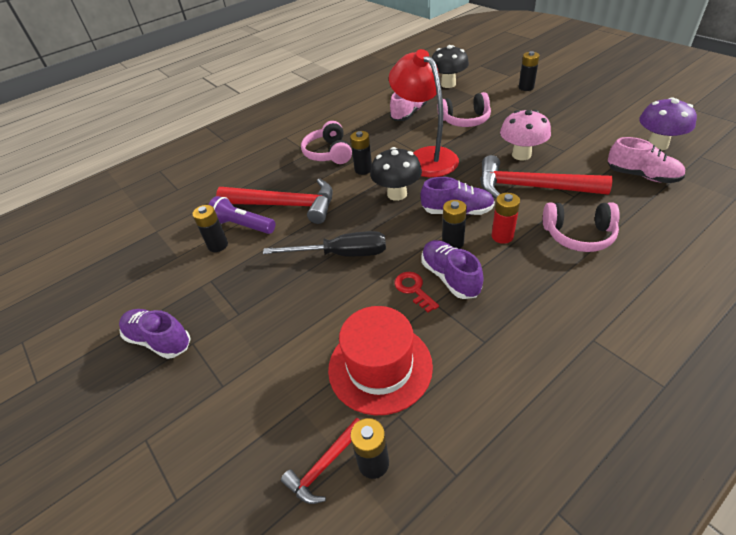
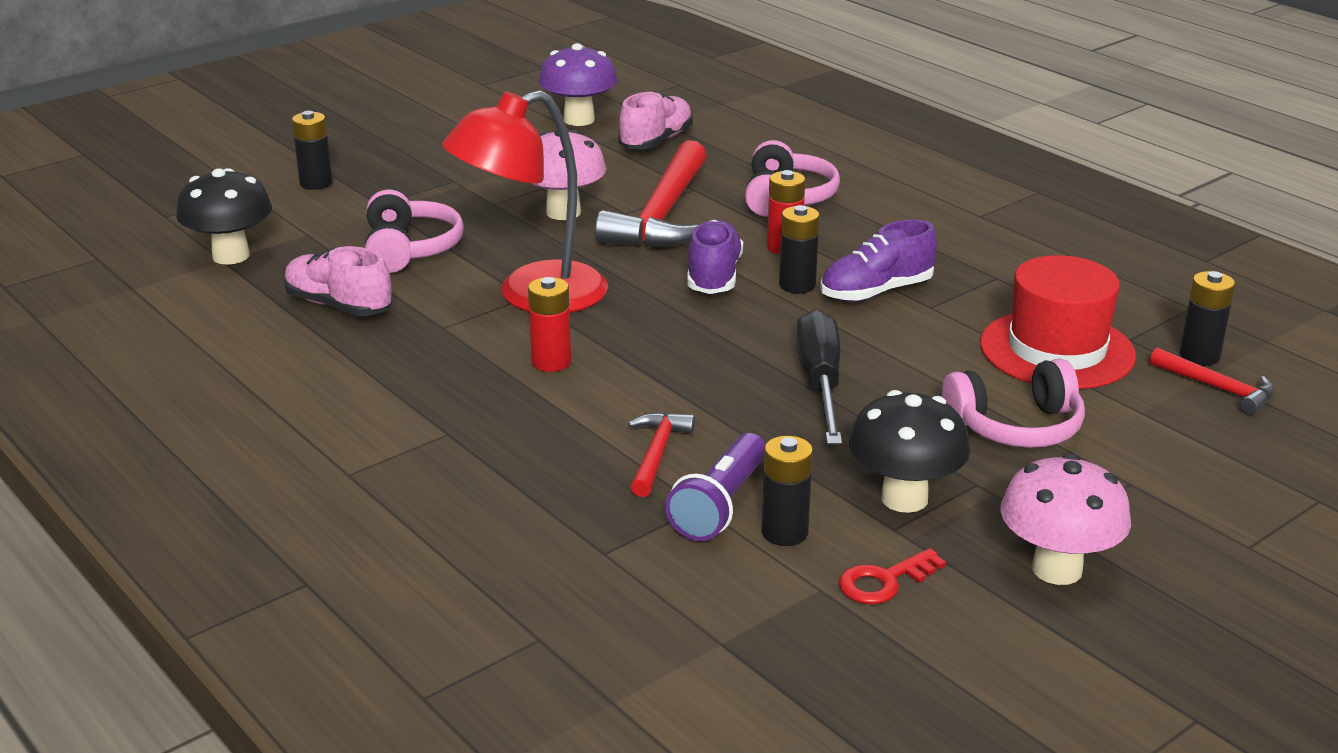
camera: 95 degrees left, 15 degrees down
(159, 340) = (1057, 569): purple shoe -> pink mushroom
(285, 205) = (657, 454): red hammer -> red hammer, size x0.49
(329, 153) = (463, 405): pink headphones -> pink headphones (1016, 427)
(363, 169) = (551, 362): black battery -> red battery
(397, 194) = (650, 328): black mushroom -> black mushroom (904, 498)
(414, 289) = (904, 321): red key -> red key (884, 581)

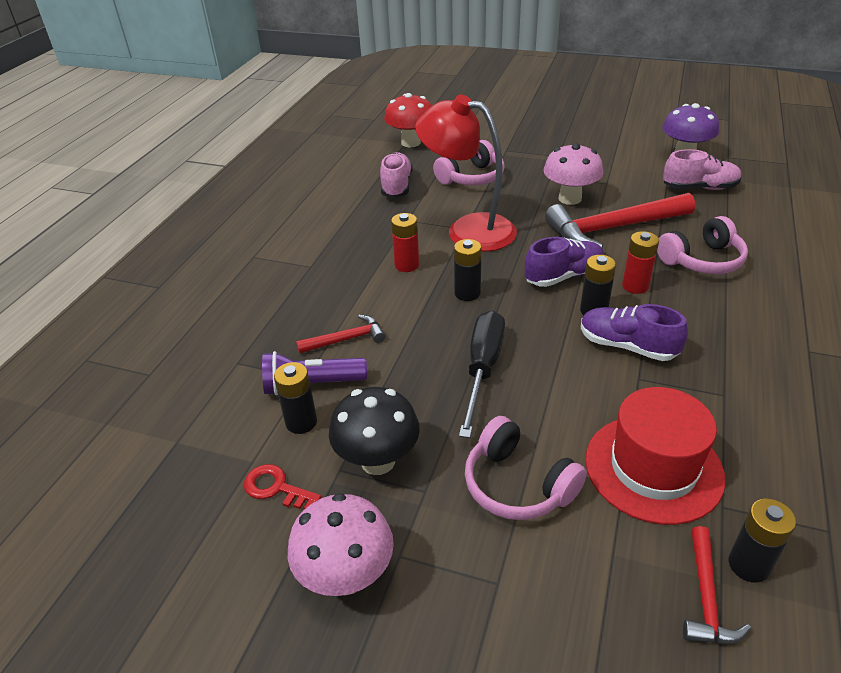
camera: 60 degrees right, 10 degrees up
(231, 256) = (410, 142): black mushroom -> red mushroom
(316, 183) = (503, 128): black battery -> black battery (467, 293)
(820, 383) = (483, 369): black screwdriver -> black screwdriver turned 45 degrees counterclockwise

